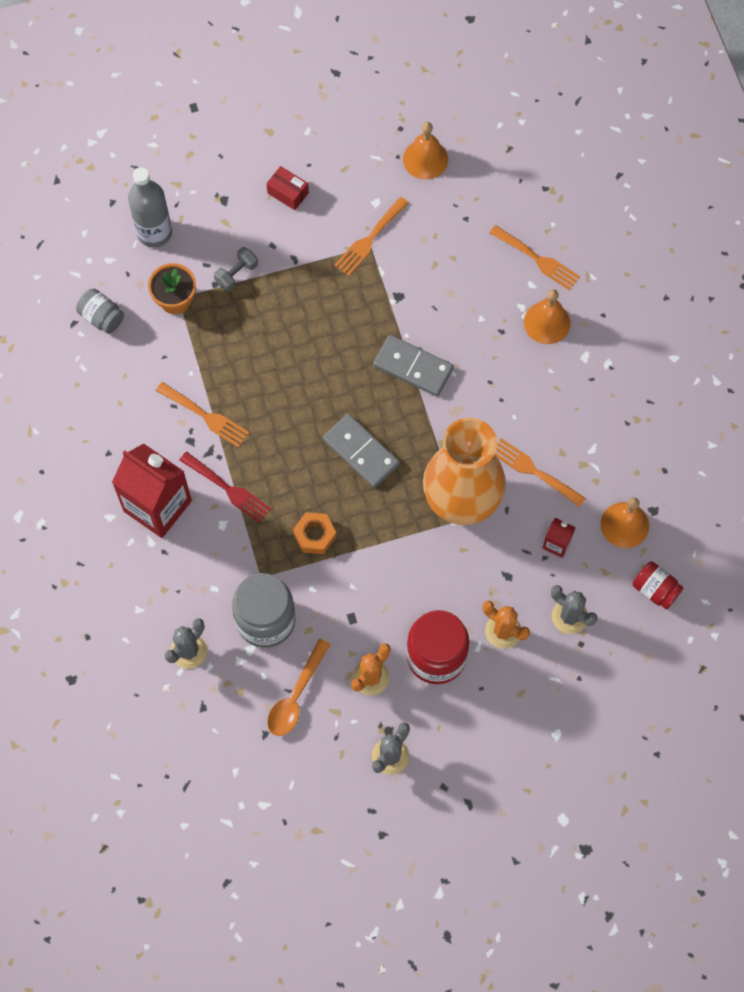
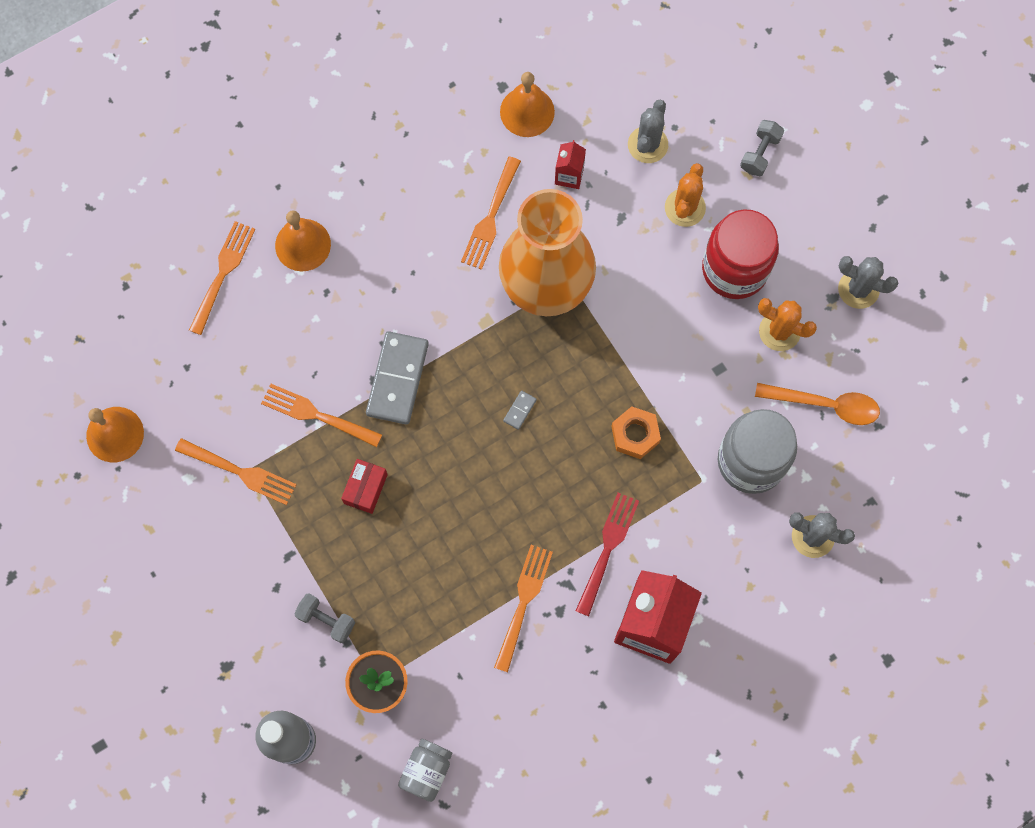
camera: 105 degrees left, 5 degrees up
(288, 193) = (199, 588): red box -> red box (365, 489)
(361, 452) = (520, 410): grey domino -> grey domino, size x0.41
(400, 302) = (317, 415): none -> orange fork
(538, 710) = (760, 153): none -> grey dumbbell
(655, 590) = (592, 66): red jar -> none

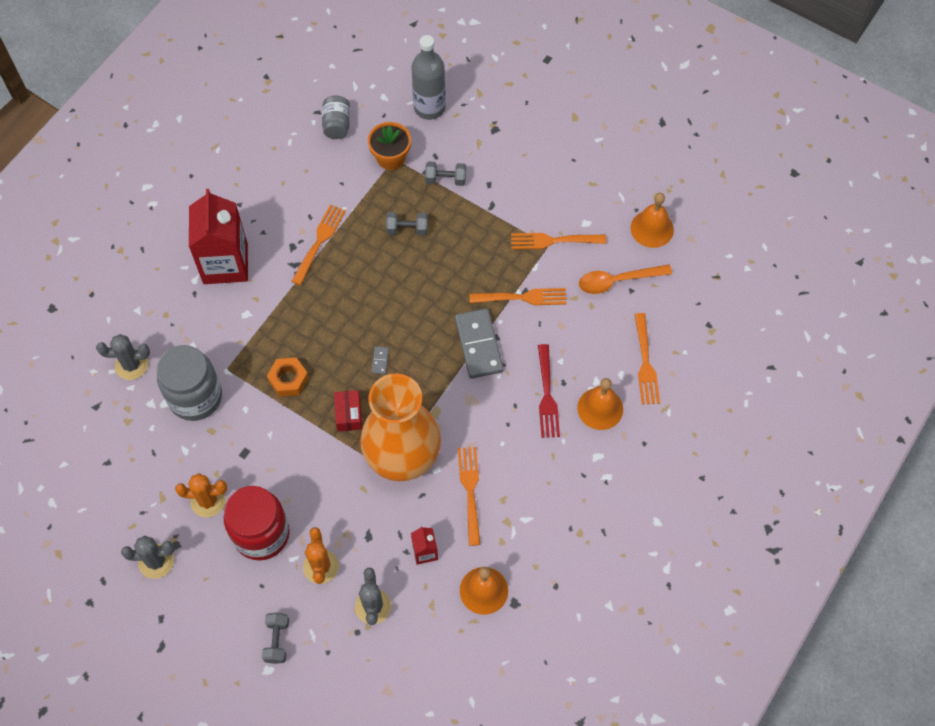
camera: 155 degrees right, 10 degrees down
(365, 489) = (462, 265): red box -> red box (348, 414)
(408, 570) = (407, 229): none -> grey dumbbell
(523, 602) = (319, 241): orange fork -> orange fork turned 150 degrees counterclockwise
(607, 549) = (276, 297): red fork -> red fork (547, 395)
(825, 405) = (153, 461): orange spoon -> orange spoon (617, 281)

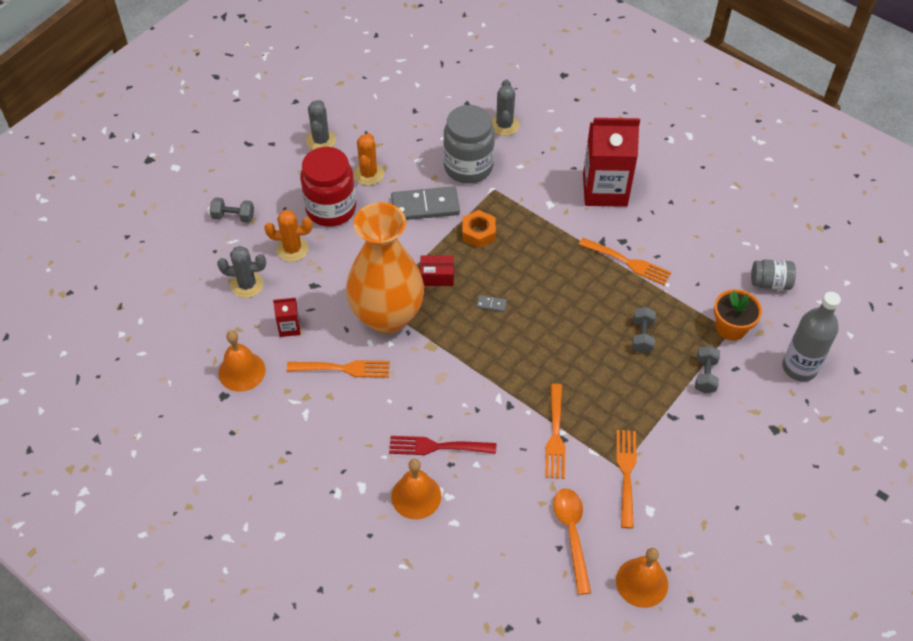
camera: 95 degrees right, 10 degrees down
(478, 345) = (501, 389): grey domino -> grey domino (425, 206)
(645, 363) = (465, 550): orange fork -> none

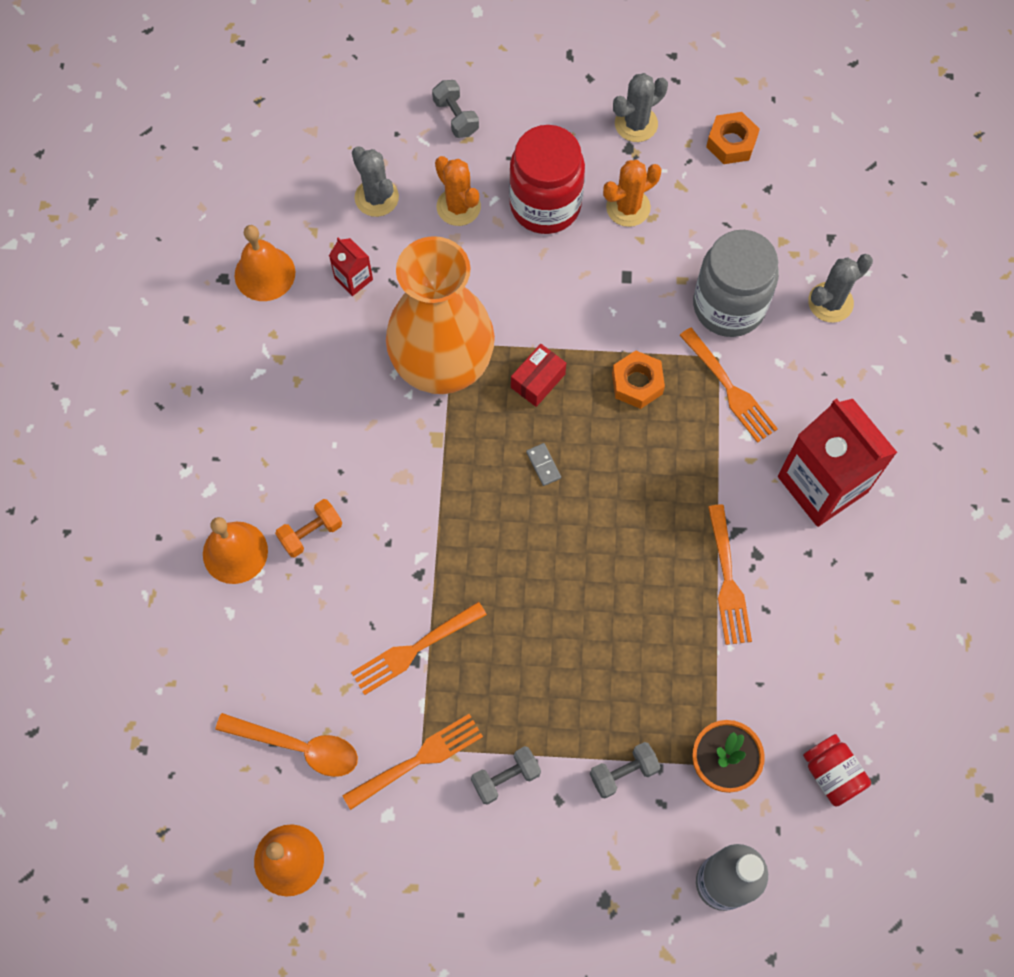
camera: 55 degrees right, 15 degrees up
(343, 368) = (341, 370): orange fork -> orange fork (729, 389)
(373, 109) = (731, 143): none -> orange nut
(425, 206) = (630, 299): grey domino -> none
(437, 276) = (538, 381): red box -> red box turned 75 degrees clockwise
(437, 446) = (311, 533): red fork -> orange dumbbell
(572, 534) = (298, 747): orange spoon -> orange spoon turned 60 degrees clockwise
(642, 336) = (626, 664): grey dumbbell -> grey dumbbell (506, 778)
(770, 283) = (831, 774): grey jar -> red jar

